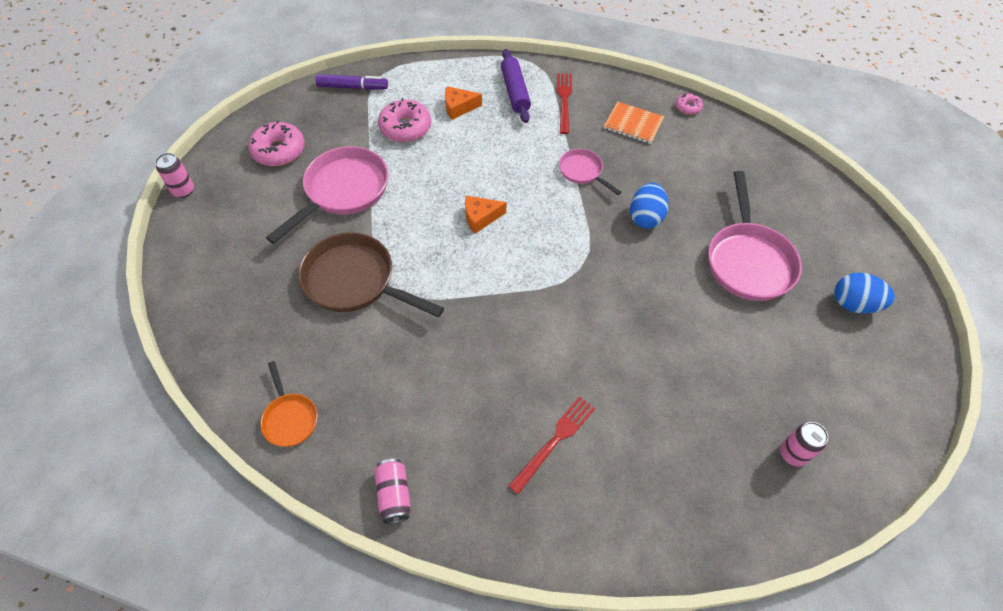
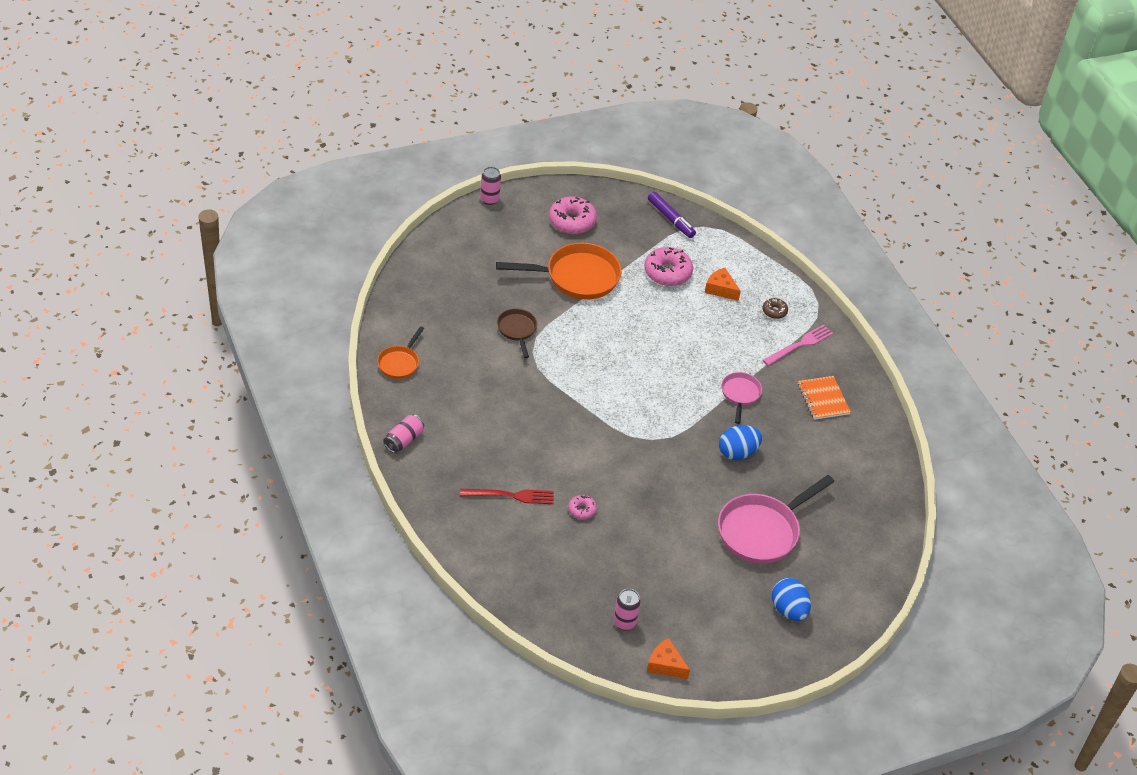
camera: 45 degrees right, 10 degrees down
(343, 191) = (577, 277): pink pan -> orange pan
(355, 281) = (517, 330): brown pan -> brown pan, size x0.53
(480, 217) = (635, 362): orange cheese -> orange cheese (665, 665)
(515, 92) = (774, 311): purple rolling pin -> brown donut
(564, 100) = (799, 345): red fork -> pink fork
(688, 107) = (881, 423): pink donut -> pink donut (582, 510)

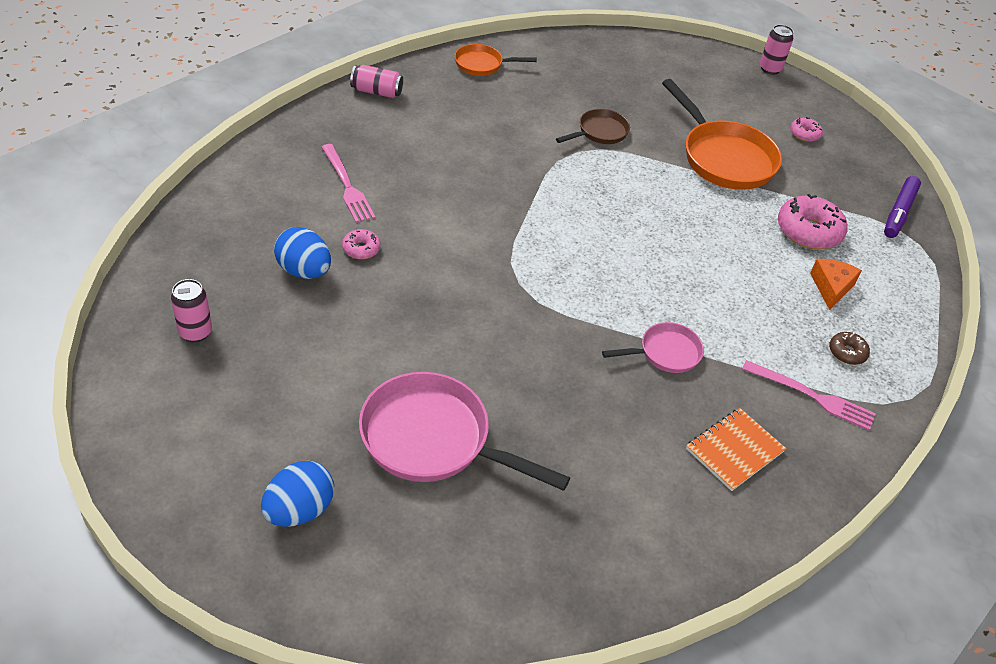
camera: 65 degrees right, 0 degrees up
(510, 496) = (347, 185): red fork -> pink fork
(572, 221) = (804, 134): pink donut -> pink donut, size x0.52
(665, 665) = (138, 391): orange cheese -> none
(737, 453) = (559, 376): blue egg -> blue egg (304, 271)

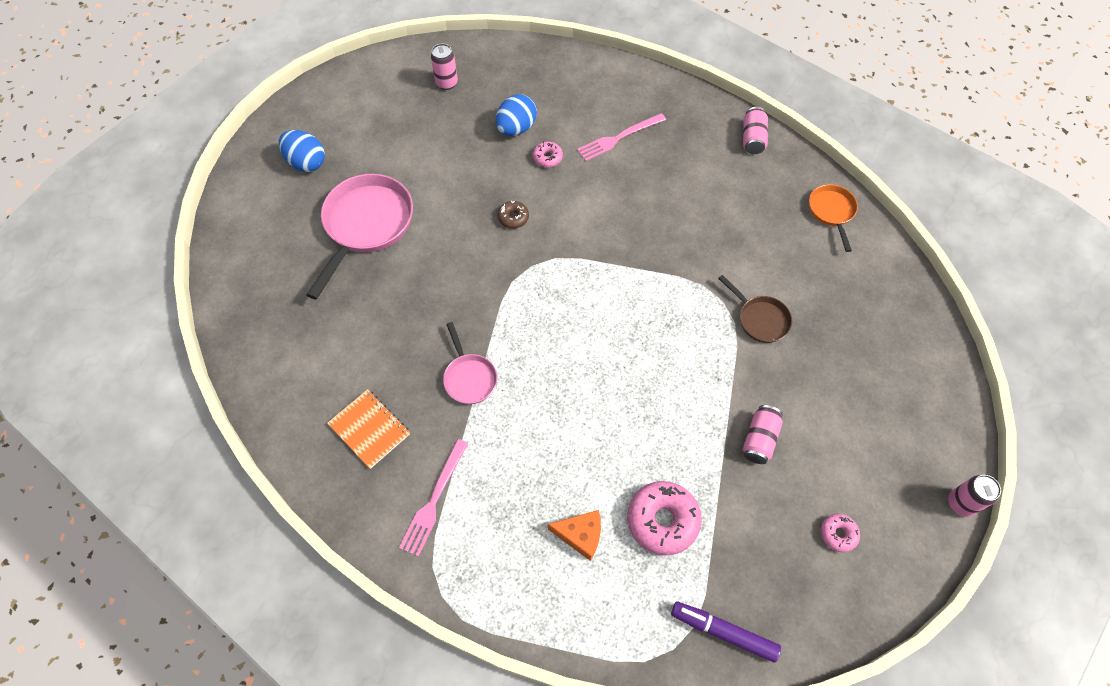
camera: 90 degrees right, 15 degrees up
(724, 158) = (759, 439): orange pan -> pink can
(847, 352) = (492, 540): brown donut -> brown donut (513, 218)

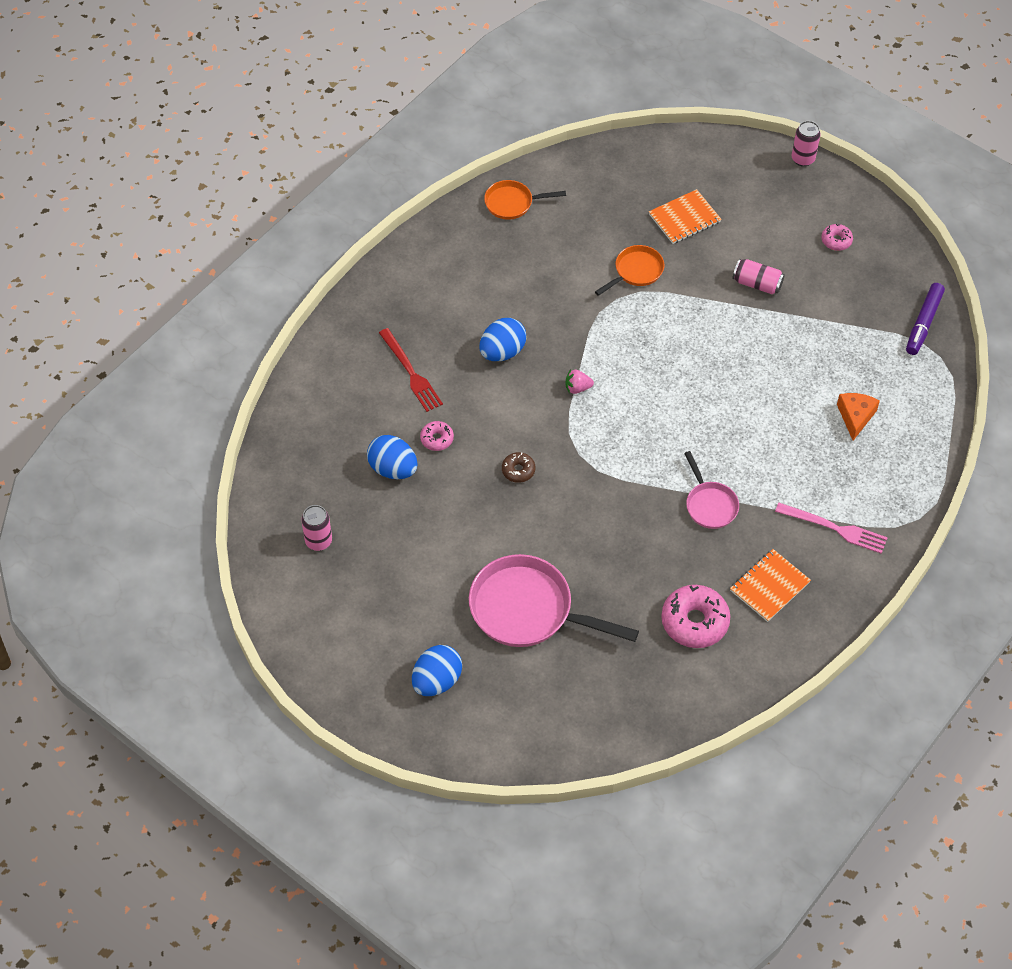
camera: 90 degrees left, 5 degrees down
(469, 378) = (710, 505): pink pan -> pink pan turned 90 degrees clockwise
(608, 265) = (577, 388): none -> pink strawberry
(619, 138) = (411, 372): pink fork -> red fork
(647, 205) = (502, 352): none -> blue egg
(662, 520) = (836, 358): pink donut -> pink donut (694, 621)
(753, 138) = (416, 256): pink can -> none
(760, 319) = (636, 271): brown pan -> orange pan
(841, 368) = (684, 218): none -> orange notebook

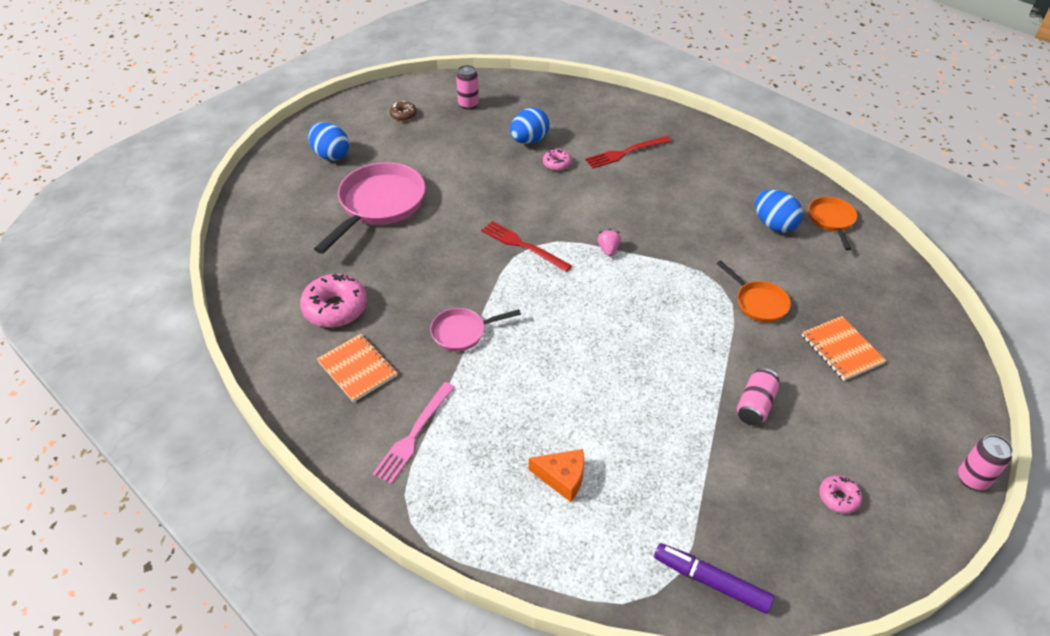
camera: 95 degrees right, 10 degrees down
(502, 352) = (649, 205): blue egg -> blue egg (774, 225)
(518, 470) = (519, 207): brown donut -> brown donut (403, 115)
(580, 463) = (523, 246): none -> red fork

